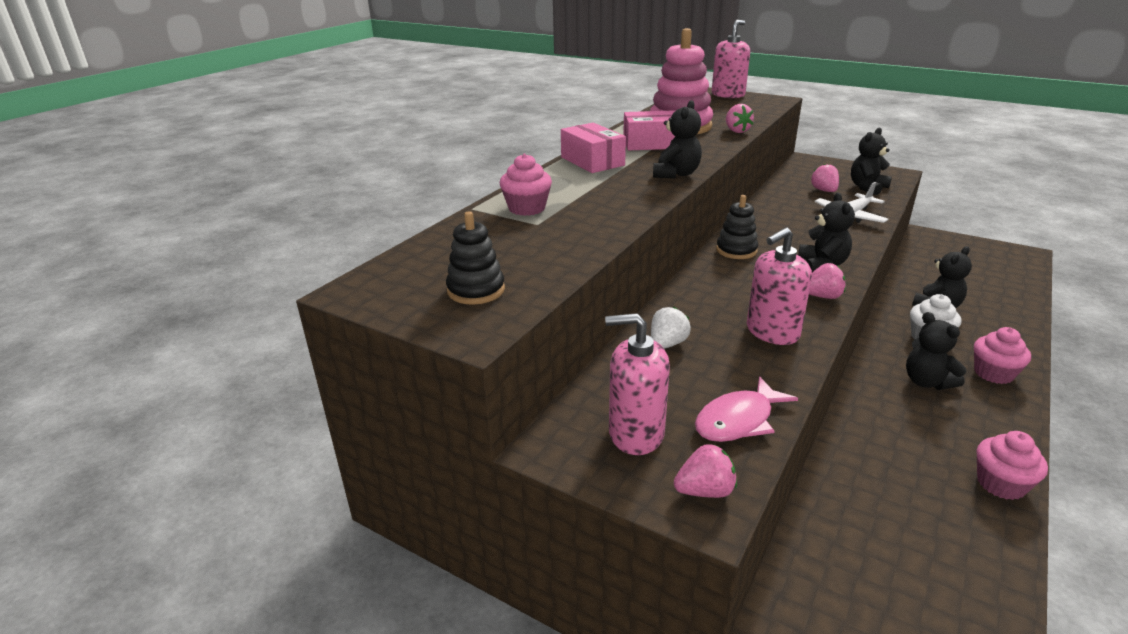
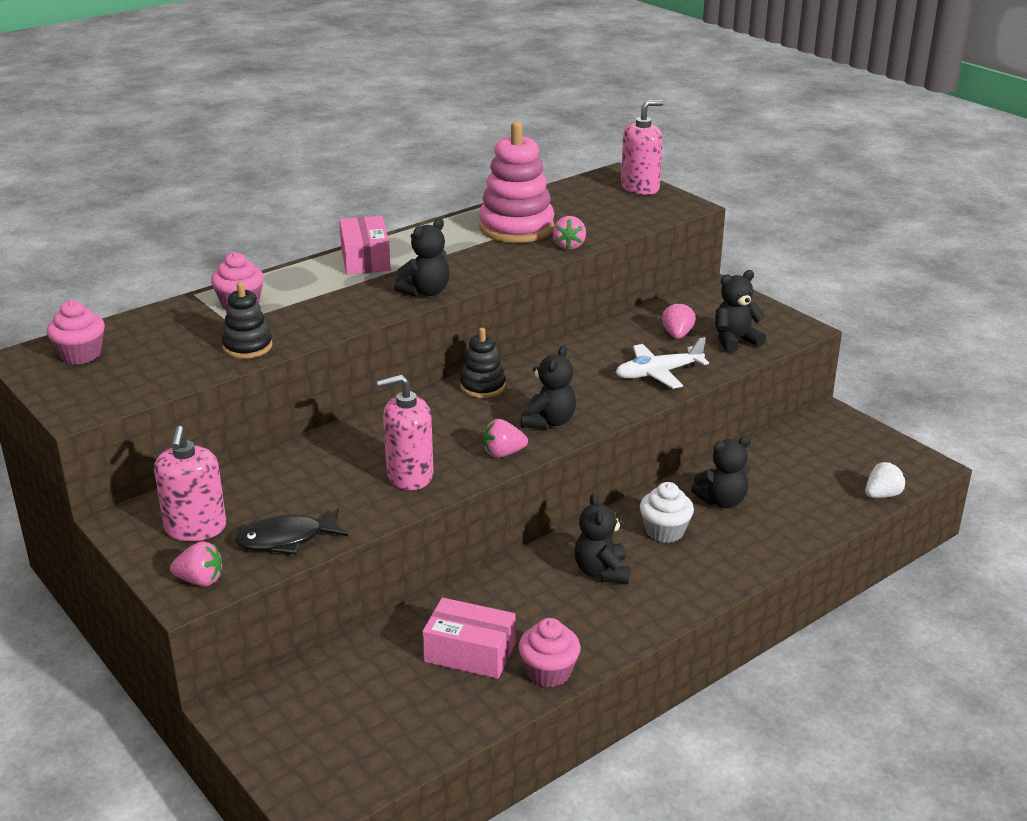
camera: 20 degrees right, 0 degrees up
(476, 290) = (113, 376): black stacking toy -> black stacking toy (247, 347)
(636, 433) = (195, 528): pink soap dispenser -> pink soap dispenser turned 120 degrees counterclockwise
(652, 144) = (454, 247): pink box -> pink box (470, 652)
(667, 344) = (303, 464): white strawberry -> white strawberry (882, 495)
(738, 420) = (286, 539): pink fish -> black fish
(822, 296) = (503, 453): pink strawberry -> pink strawberry turned 150 degrees clockwise
(993, 373) = (684, 582): pink cupcake -> pink cupcake (81, 354)

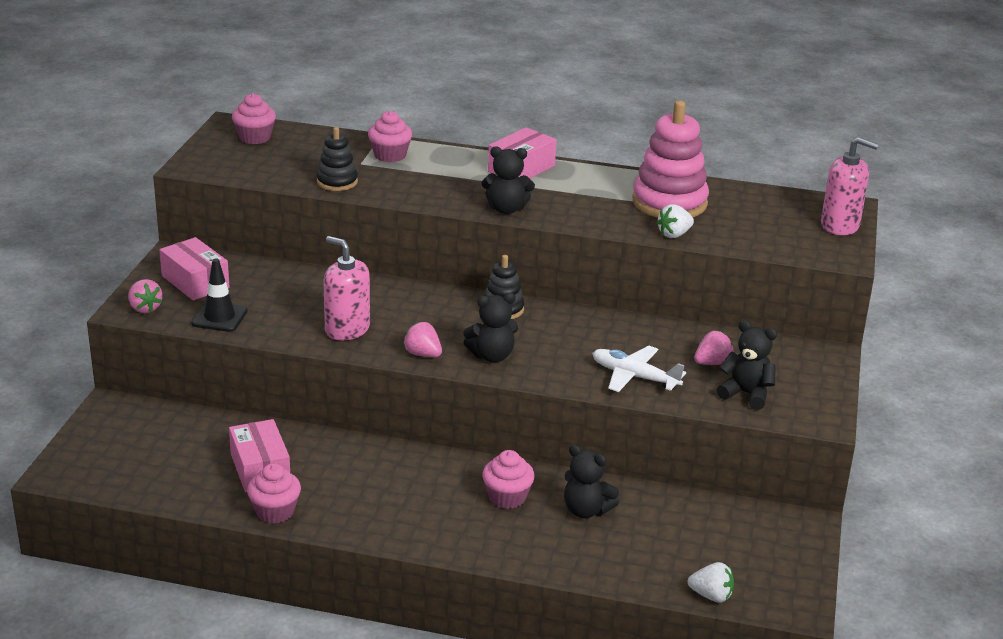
camera: 50 degrees right, 0 degrees up
(195, 528) = (195, 282): pink soap dispenser -> pink box
(286, 539) = (219, 317): black fish -> black traffic cone
(569, 246) = (674, 234): pink strawberry -> white strawberry
(601, 572) = (418, 488): black teddy bear -> none
(665, 531) = (507, 497): white cupcake -> pink cupcake

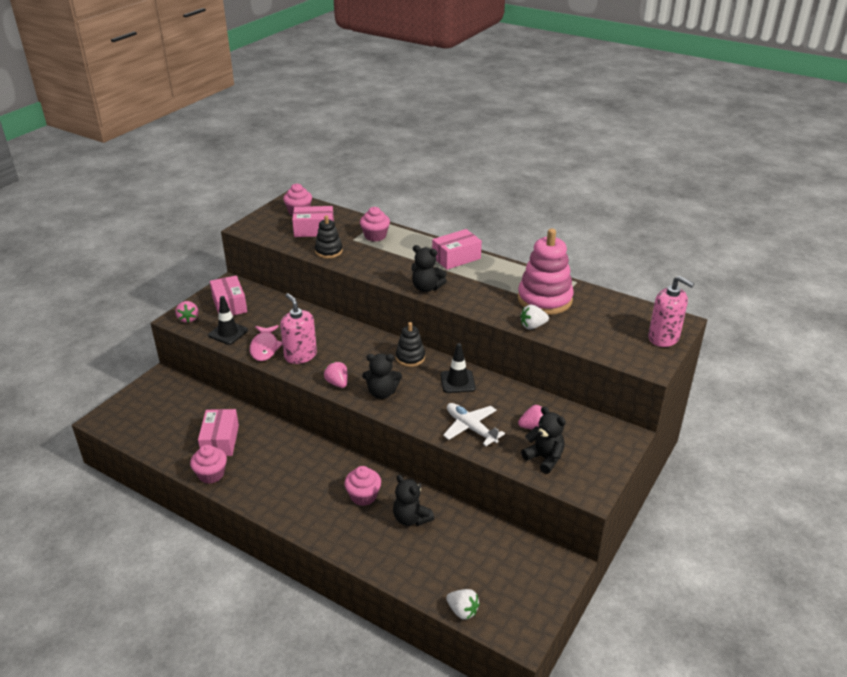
camera: 20 degrees right, 5 degrees up
(288, 327) = (265, 347): none -> pink fish
(295, 158) = (314, 230): none -> pink box
(584, 327) = (457, 381): none -> black traffic cone

